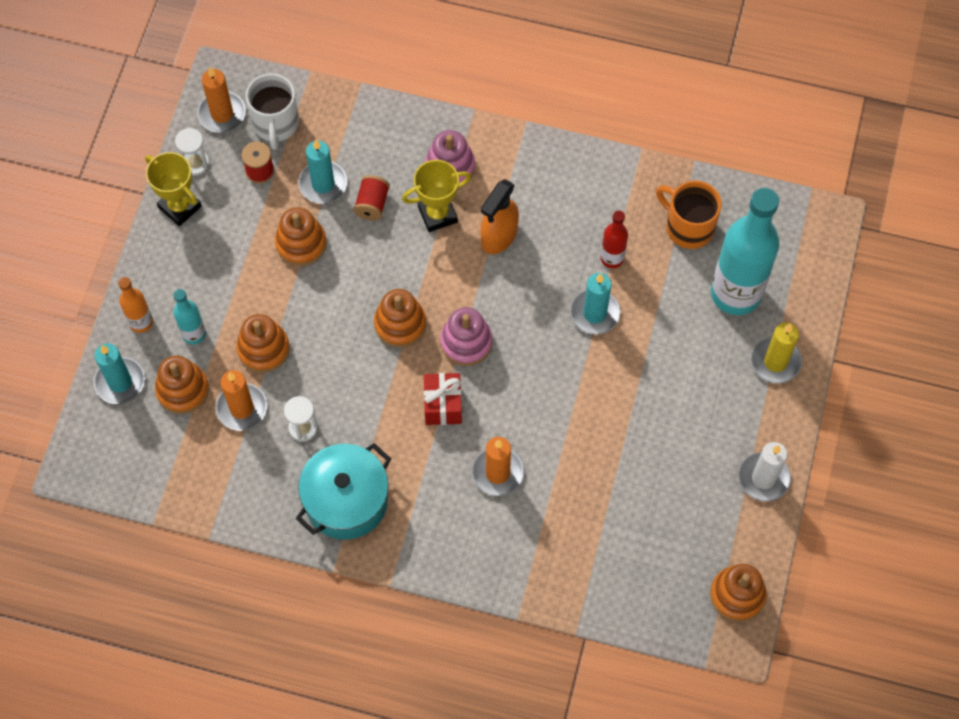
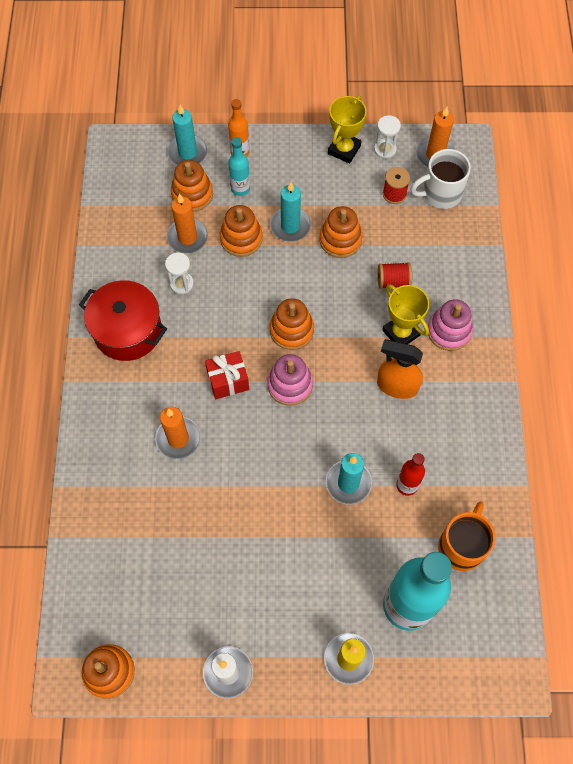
camera: 75 degrees right, 0 degrees up
(323, 184) = (399, 241): turquoise candle -> turquoise candle (290, 226)
(346, 501) = (128, 331): turquoise pot -> red pot

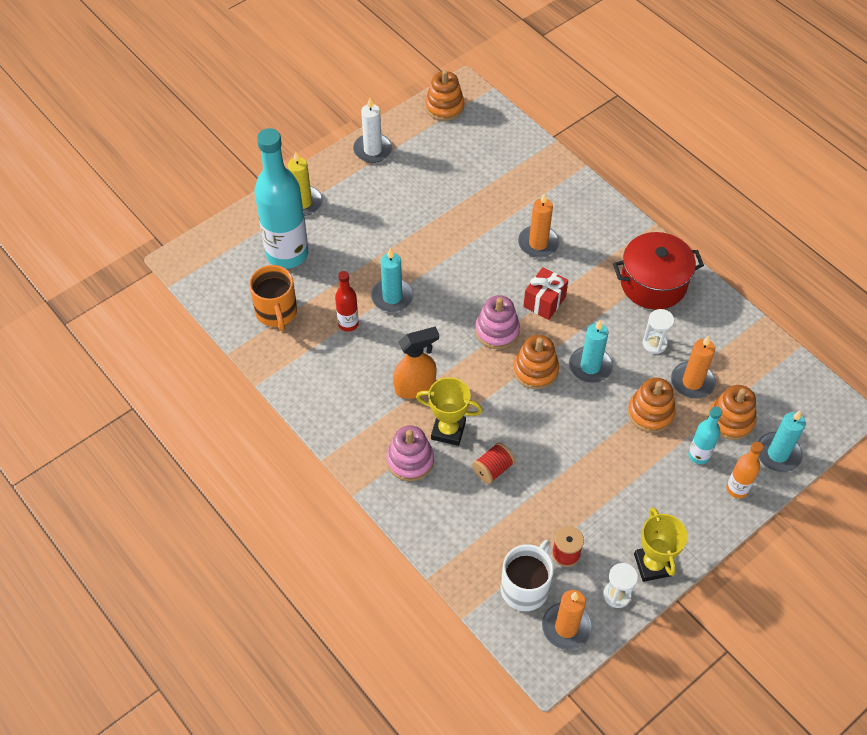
camera: 140 degrees right, 10 degrees down
(290, 226) = (623, 454): turquoise candle -> turquoise candle (590, 366)
(340, 240) = (570, 473): orange stacking toy -> none

